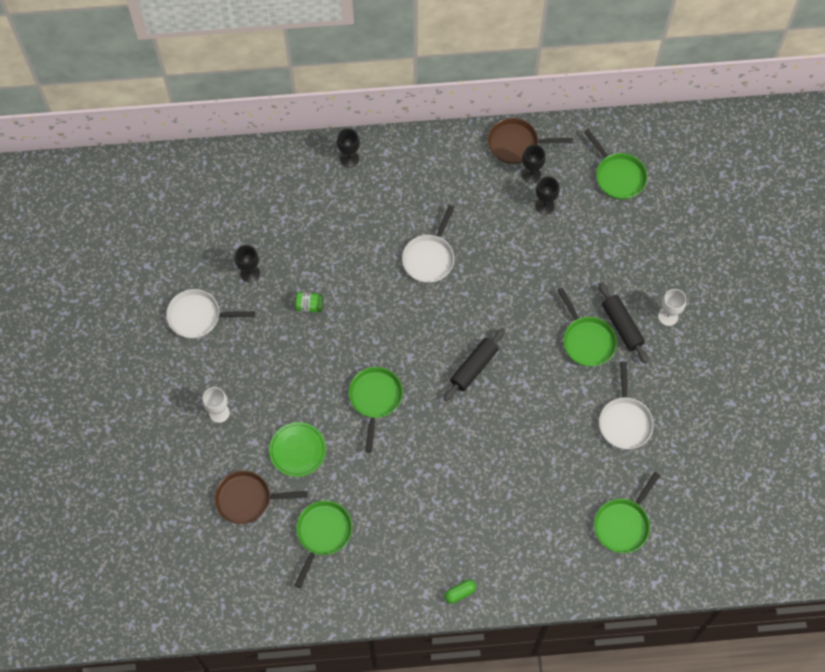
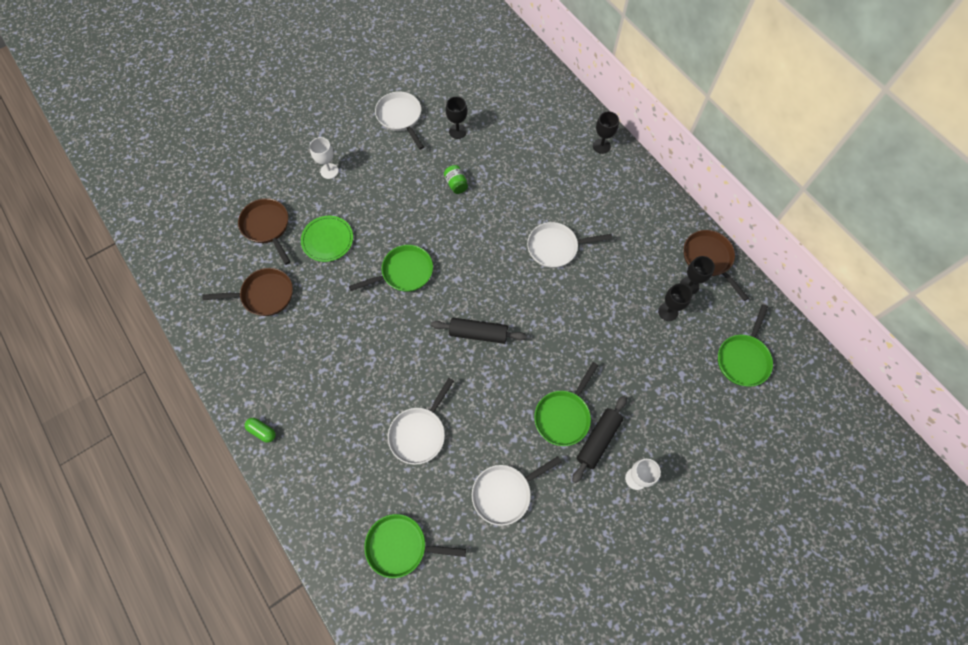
camera: 60 degrees right, 0 degrees up
(323, 534) = (264, 295): green pan -> brown pan
(536, 462) = (419, 433): none -> white pan

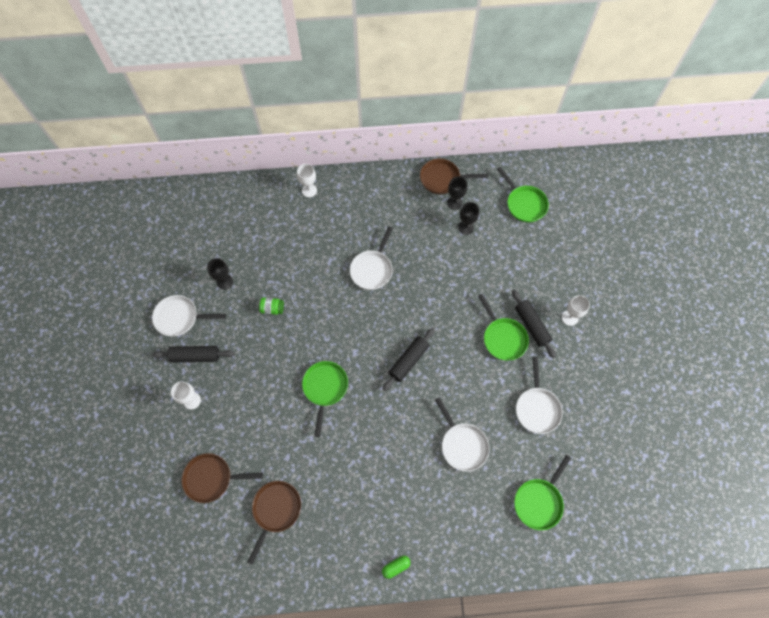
camera: 60 degrees left, 0 degrees up
(327, 240) = (257, 434): green plate -> none
(372, 150) = (195, 356): none -> black rolling pin
(601, 146) = (309, 190): black goblet -> white goblet

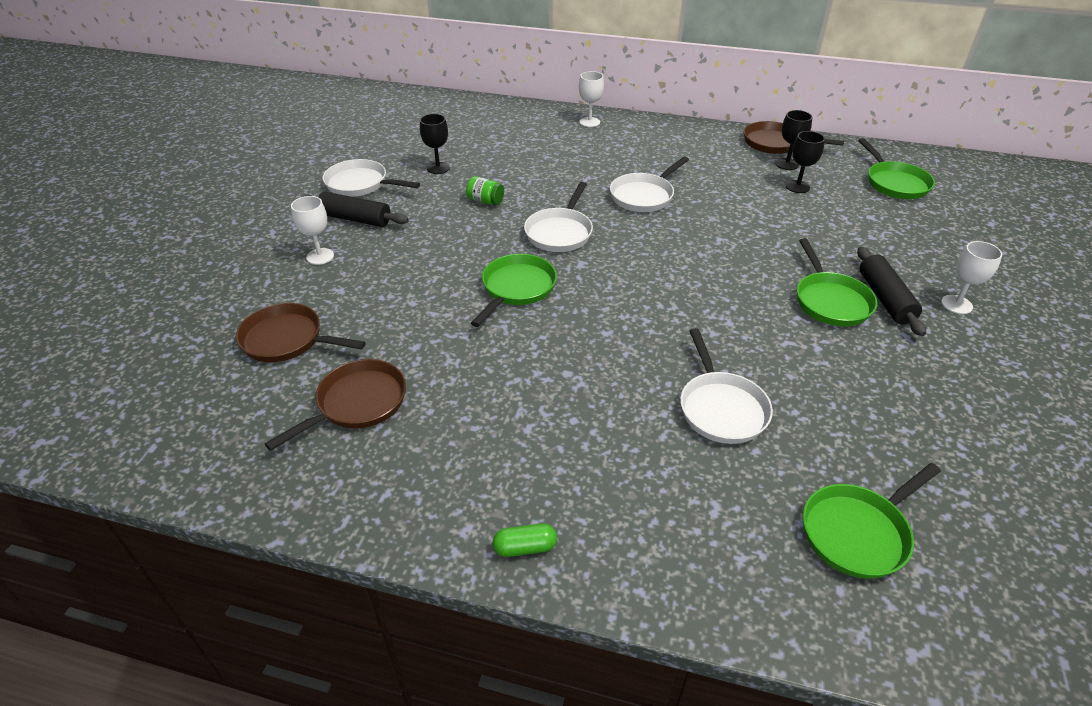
camera: 20 degrees right, 25 degrees down
(408, 361) = (662, 290): black rolling pin -> none
(537, 408) = (877, 397): white pan -> white pan (560, 232)

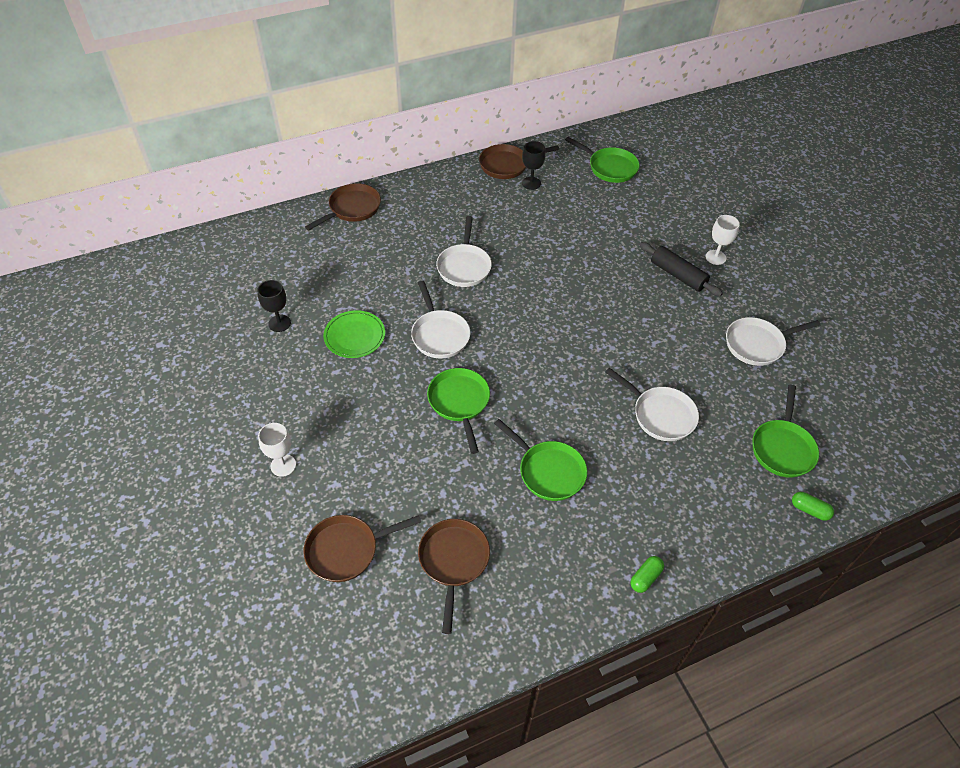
camera: 40 degrees left, 10 degrees up
(355, 219) = (269, 413): black rolling pin -> none
(360, 184) = (231, 376): white pan -> white pan (757, 344)
(485, 201) = (354, 336): green jar -> green plate
(589, 122) = (352, 209): white goblet -> brown pan
(797, 187) = (555, 202): black goblet -> none
(828, 625) = (809, 510): none -> green capsule
(830, 301) = (651, 295): green pan -> green pan (548, 471)

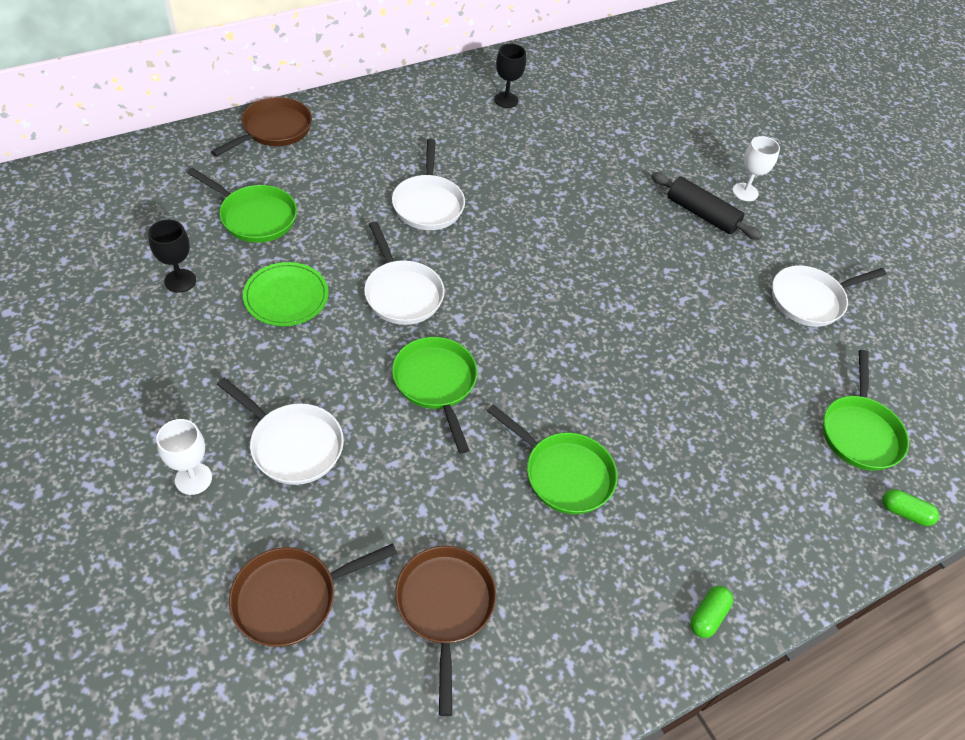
camera: 10 degrees left, 0 degrees up
(507, 165) = (473, 77): brown pan -> none
(610, 167) = (602, 82): green pan -> green pan (255, 217)
(660, 415) = (701, 393): white pan -> white pan (292, 445)

